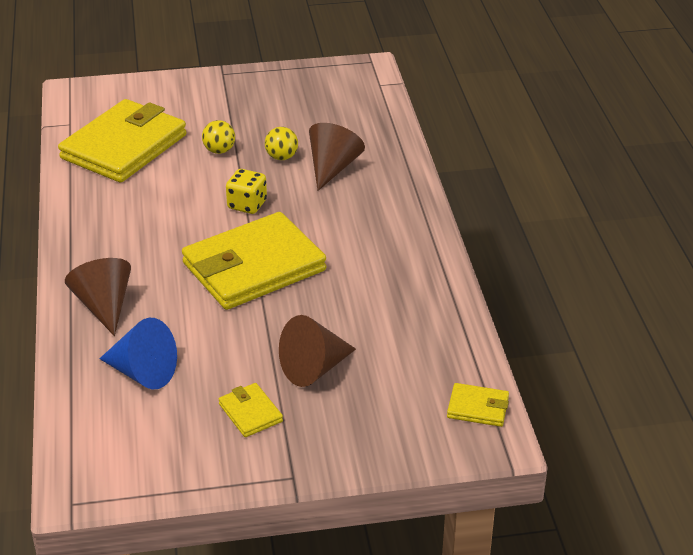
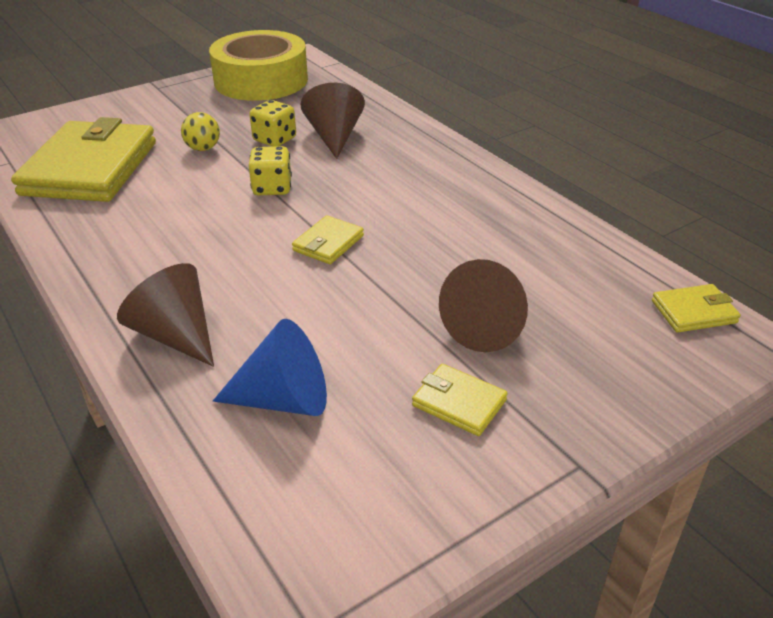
camera: 25 degrees left, 0 degrees up
(254, 267) = (328, 243): yellow wallet -> yellow wallet, size x0.43
(281, 157) = (274, 140): yellow ball -> yellow dice
(314, 88) = (261, 80): none -> yellow tape

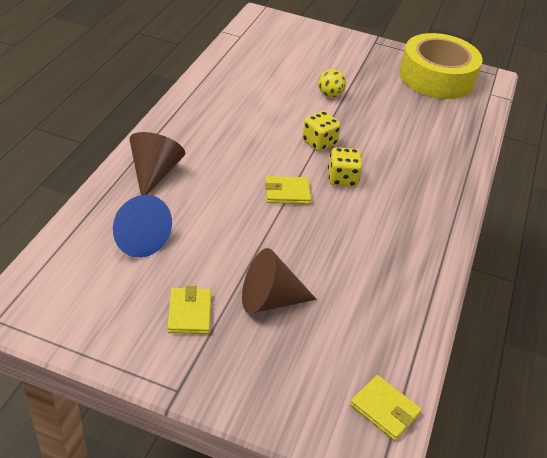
camera: 50 degrees right, 5 degrees up
(90, 168) = (264, 65): yellow wallet -> none
(274, 140) = (373, 118): yellow dice -> yellow dice (342, 179)
(334, 137) = (407, 141): brown cone -> none

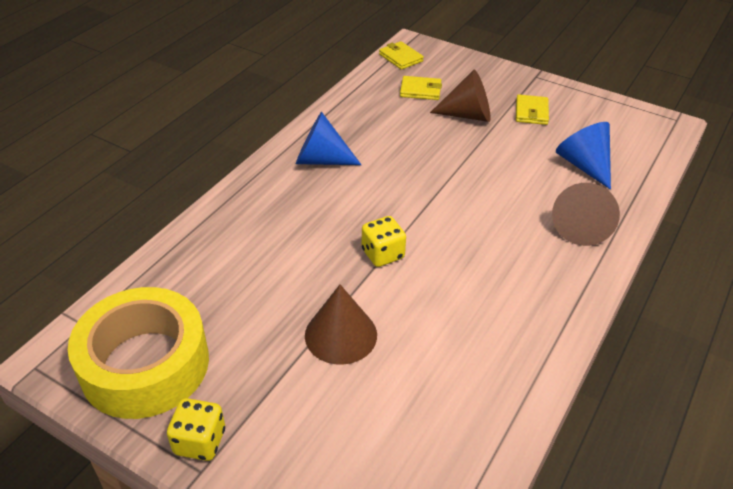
camera: 165 degrees left, 0 degrees up
(287, 192) = (436, 196): yellow wallet -> yellow wallet (420, 90)
(330, 94) = (341, 335): yellow ball -> brown cone
(342, 179) = (371, 207): yellow dice -> yellow dice (200, 441)
(409, 223) = (321, 160): none -> blue cone

